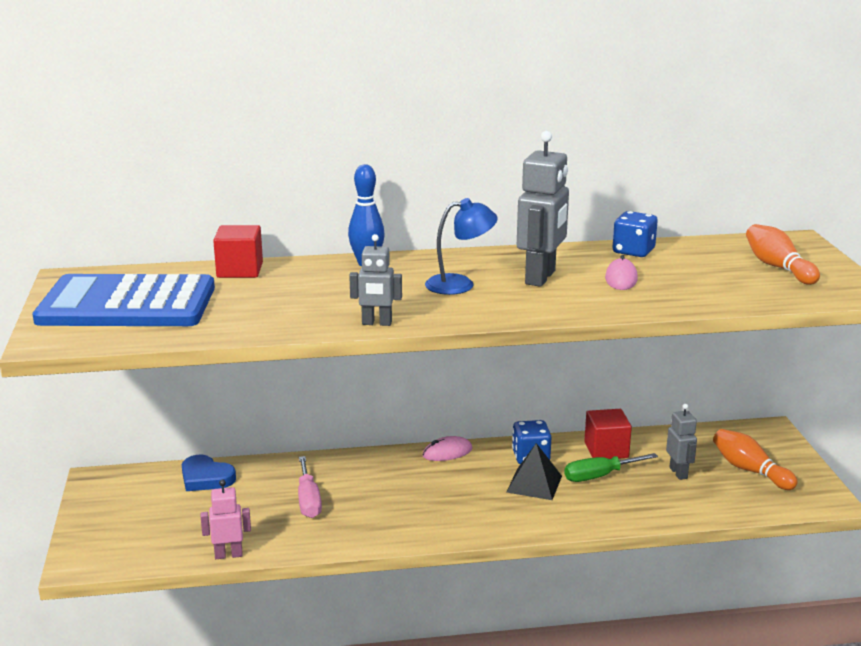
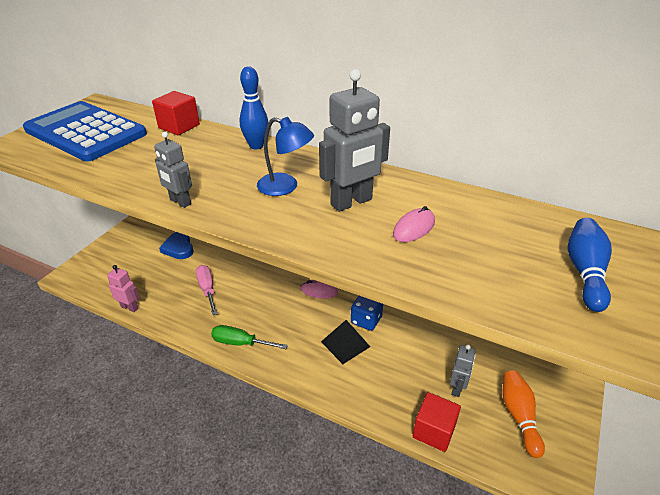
camera: 35 degrees right, 15 degrees up
(308, 500) = (207, 289): pink screwdriver -> pink screwdriver turned 135 degrees clockwise
(599, 476) = (395, 360): green screwdriver -> green screwdriver (240, 343)
(606, 450) = (424, 339): red cube -> red cube (434, 431)
(633, 251) = (464, 202): blue dice -> none
(778, 267) = (585, 272): orange bowling pin -> blue bowling pin

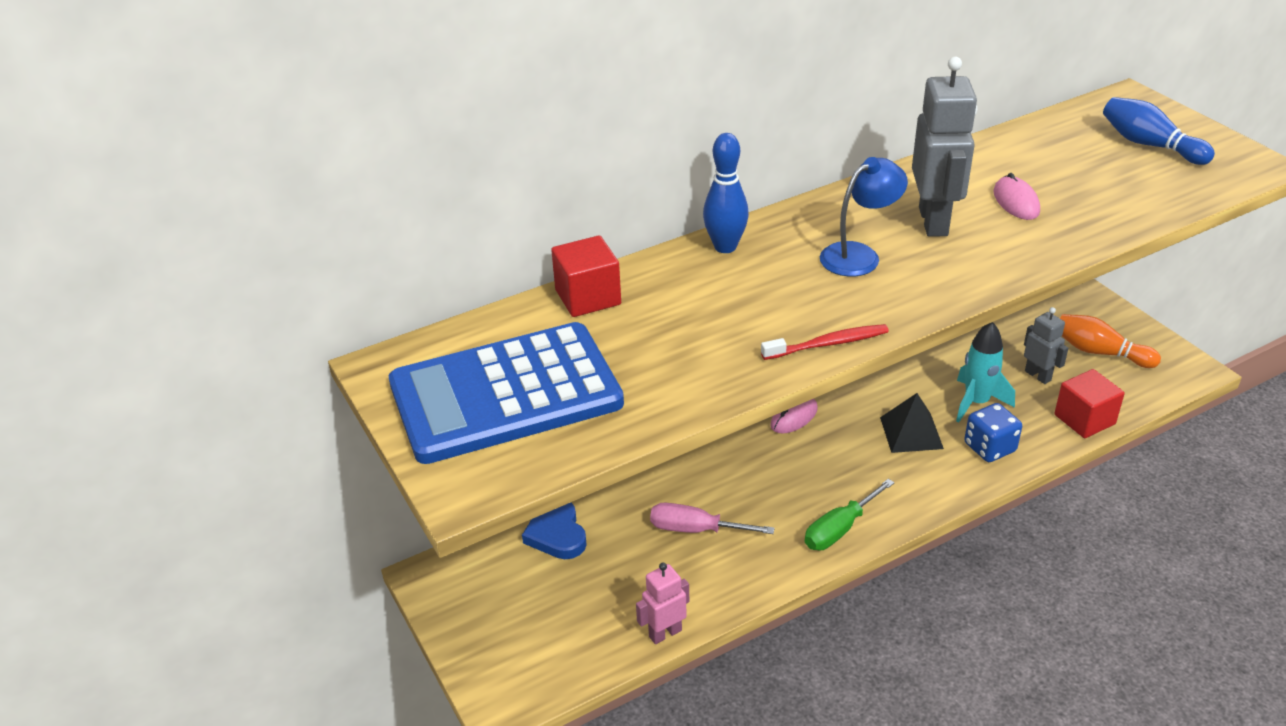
camera: 55 degrees left, 0 degrees up
(178, 248) = (556, 533): blue heart -> blue heart turned 60 degrees clockwise
(180, 202) = (828, 344): grey robot -> red toothbrush
(366, 320) = (882, 398): blue dice -> blue dice (989, 447)
(400, 365) = (976, 402): none -> turquoise rocket

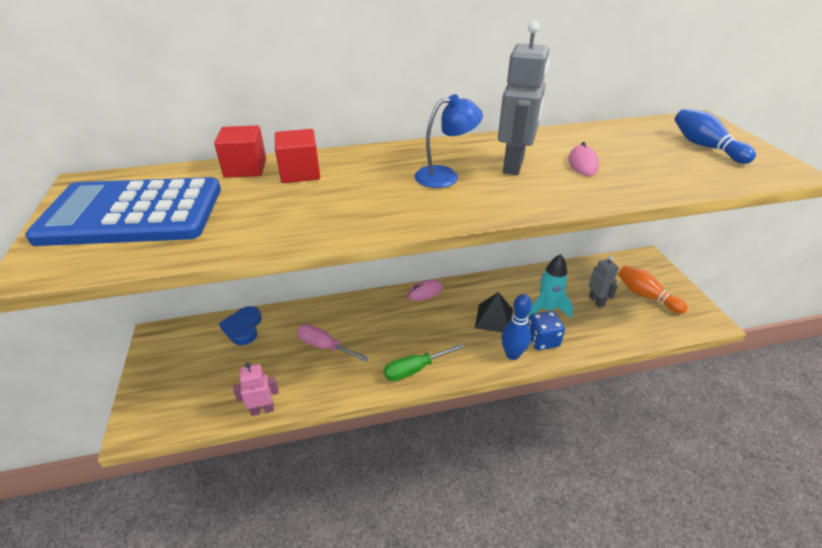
camera: 15 degrees right, 0 degrees up
(725, 247) = (359, 156): blue bowling pin -> blue bowling pin (512, 354)
(828, 344) = (377, 226): red toothbrush -> none
(1084, 419) = (617, 337): red cube -> red cube (300, 173)

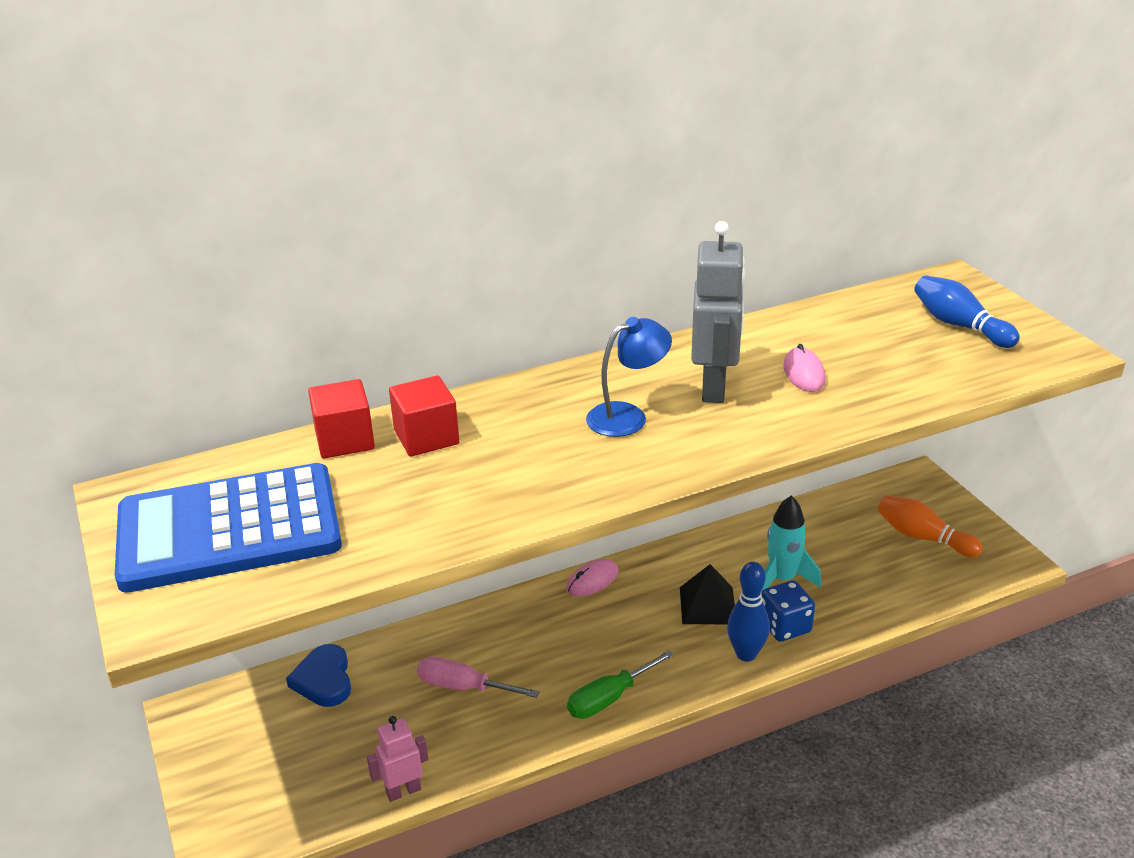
camera: 10 degrees left, 5 degrees down
(596, 301) = (852, 557): grey robot -> none

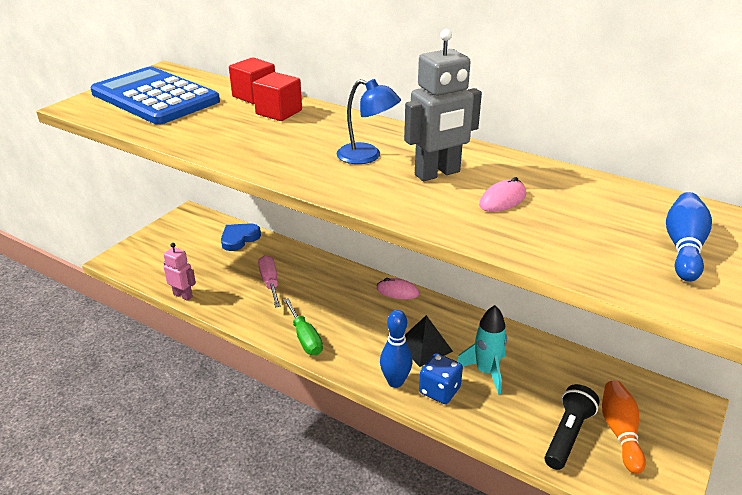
camera: 55 degrees right, 0 degrees up
(609, 698) = (305, 338): green screwdriver -> green screwdriver turned 135 degrees counterclockwise
(905, 571) = (567, 435): none -> black flashlight

